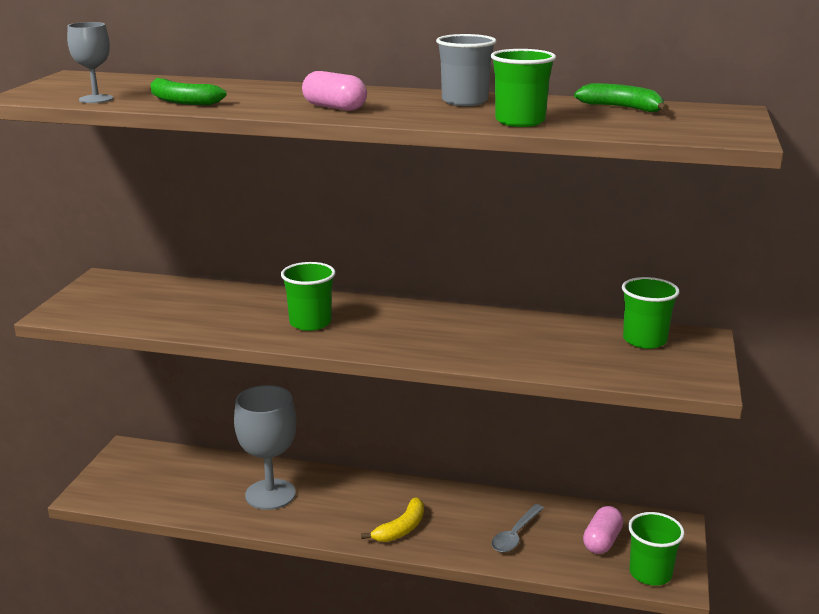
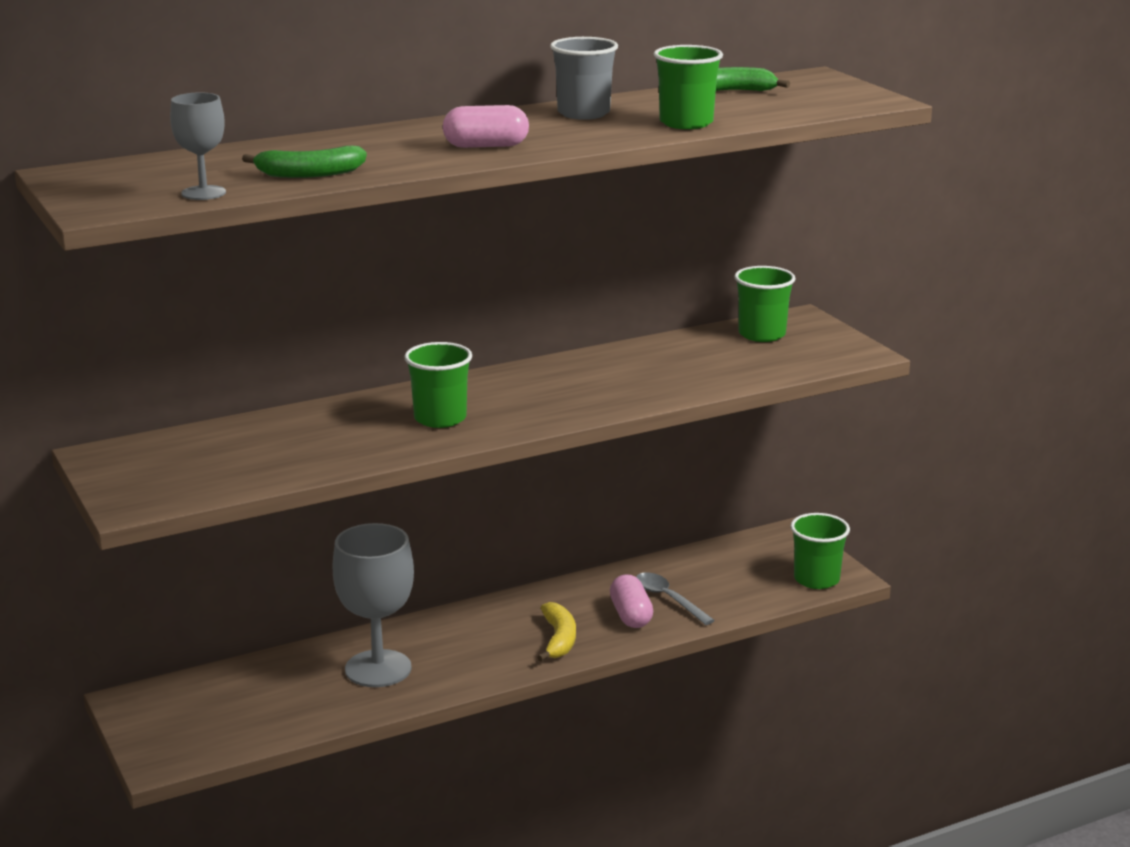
camera: 40 degrees left, 0 degrees up
(515, 535) = (668, 599): grey spoon -> grey spoon turned 150 degrees clockwise
(602, 541) = (747, 572): pink capsule -> pink capsule (631, 615)

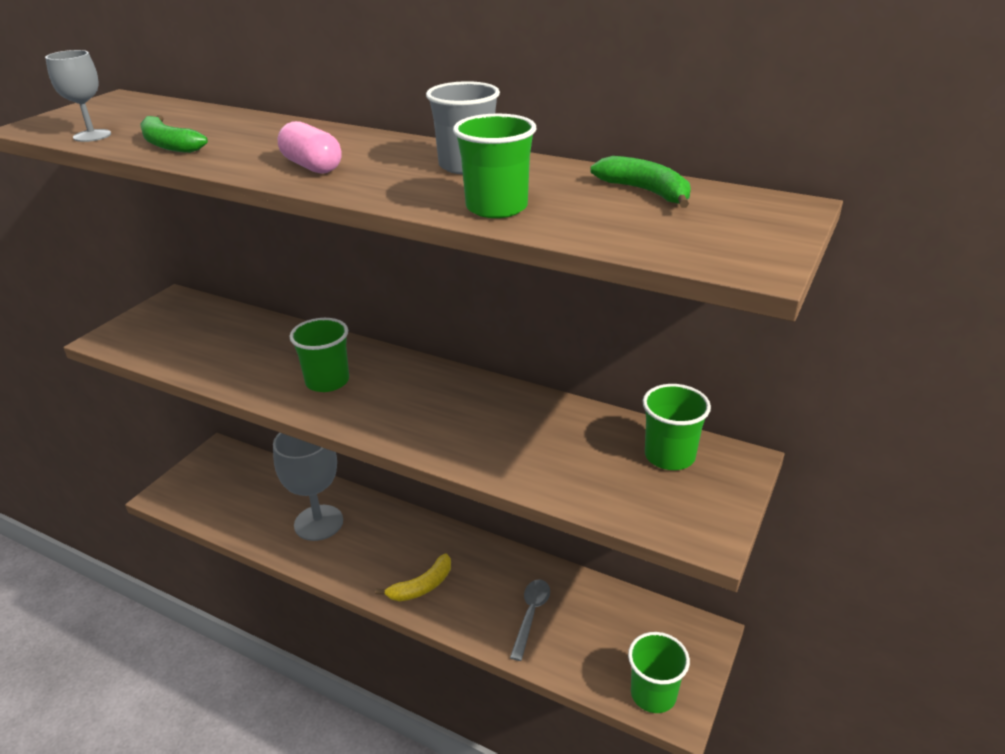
camera: 55 degrees right, 10 degrees up
(631, 615) = (488, 607): pink capsule -> none

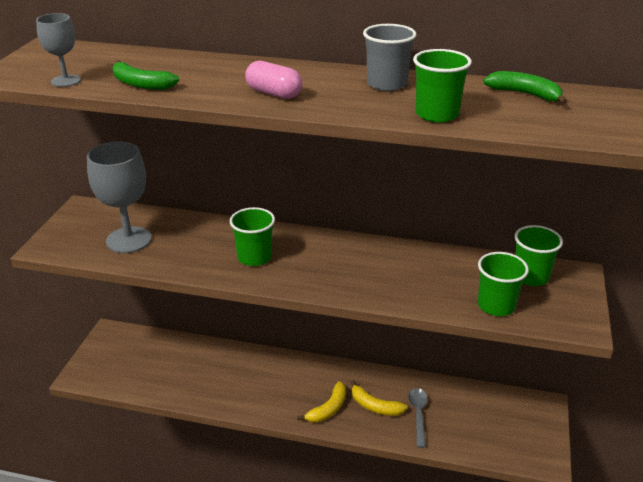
camera: 15 degrees left, 0 degrees up
(318, 523) = (224, 376): grey goblet -> grey goblet (129, 240)
(480, 594) = (375, 406): none -> yellow banana
(653, 694) = (525, 451): green cup -> green cup (496, 305)

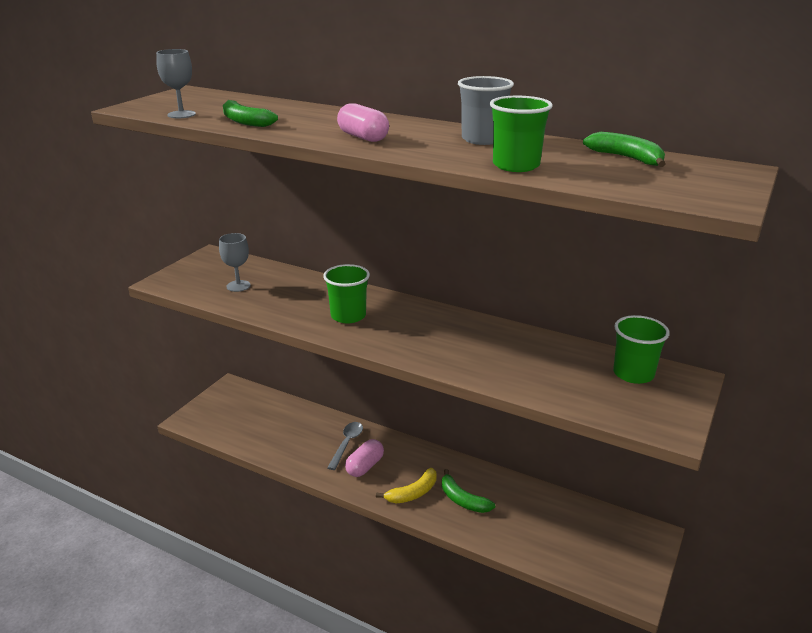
camera: 15 degrees right, 5 degrees down
(129, 240) = (238, 286): grey goblet -> grey goblet, size x0.54
(274, 391) = (365, 466): none -> pink capsule
(375, 406) = (462, 500): yellow banana -> green banana
(418, 415) = (506, 517): grey spoon -> grey spoon (347, 444)
(496, 305) = (580, 395): green cup -> none

